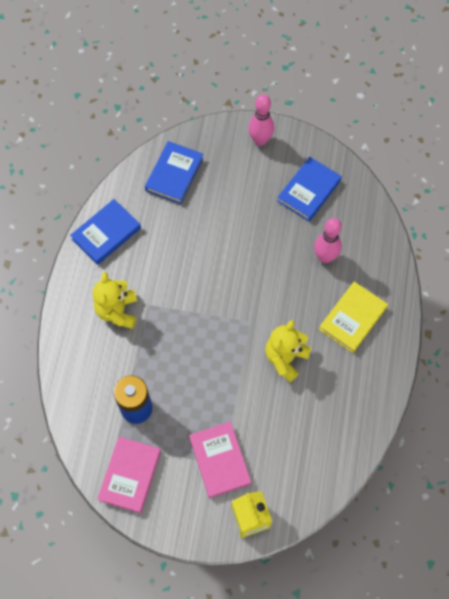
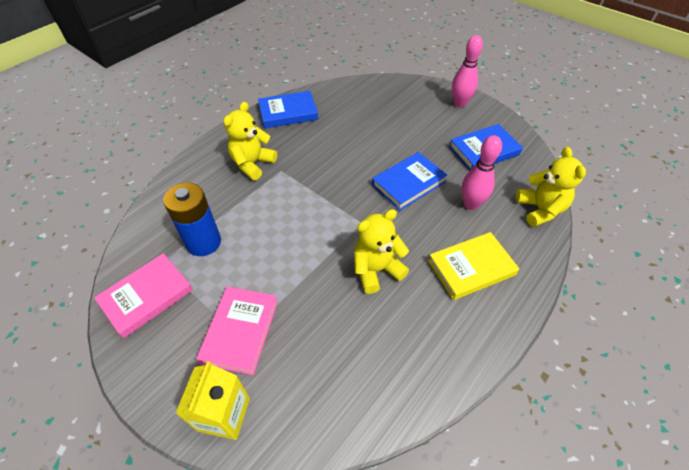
camera: 30 degrees right, 15 degrees down
(174, 174) = (371, 98): blue book -> blue book (408, 183)
(379, 235) = (540, 210): none -> yellow teddy bear

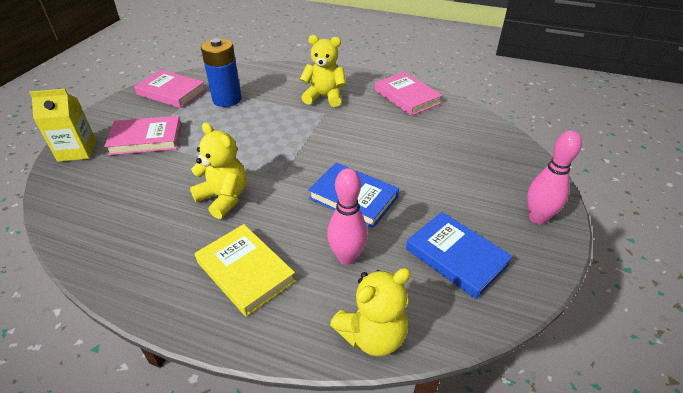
camera: 70 degrees right, 10 degrees down
(288, 113) = (407, 97): blue book -> pink book

